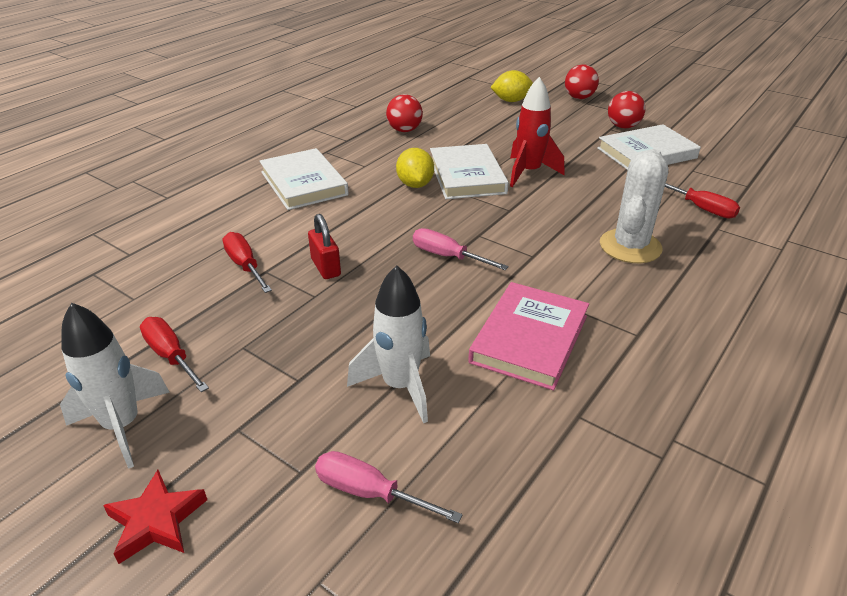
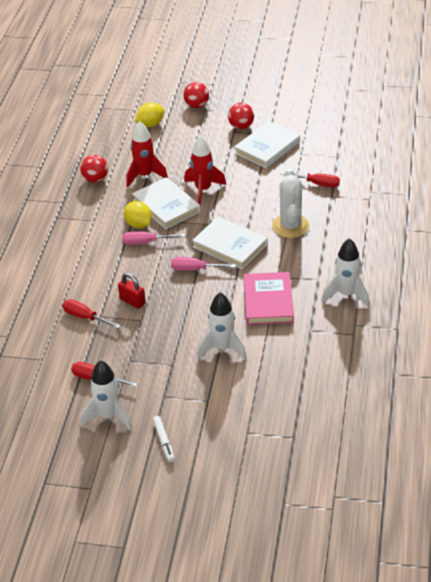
camera: 25 degrees left, 5 degrees up
(156, 521) = (164, 441): red star -> white marker
(304, 183) = (66, 248): white book -> white book (230, 246)
(368, 492) = (242, 396): pink screwdriver -> pink screwdriver (145, 242)
(465, 141) = (145, 175): none -> red rocket
(679, 377) = (346, 294): none -> white rocket

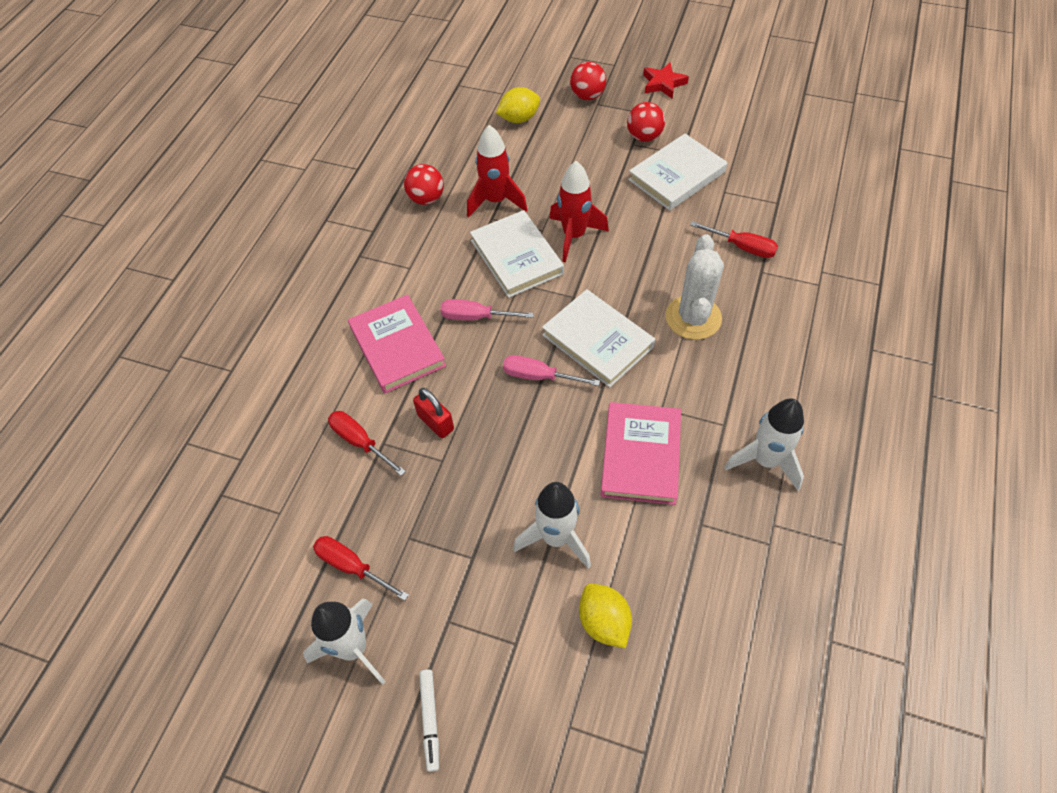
camera: 10 degrees right, 15 degrees up
(96, 265) = (397, 347): none -> pink book
(138, 224) = (471, 284): yellow lemon -> yellow lemon (604, 622)
(249, 92) = (663, 84): none -> red star

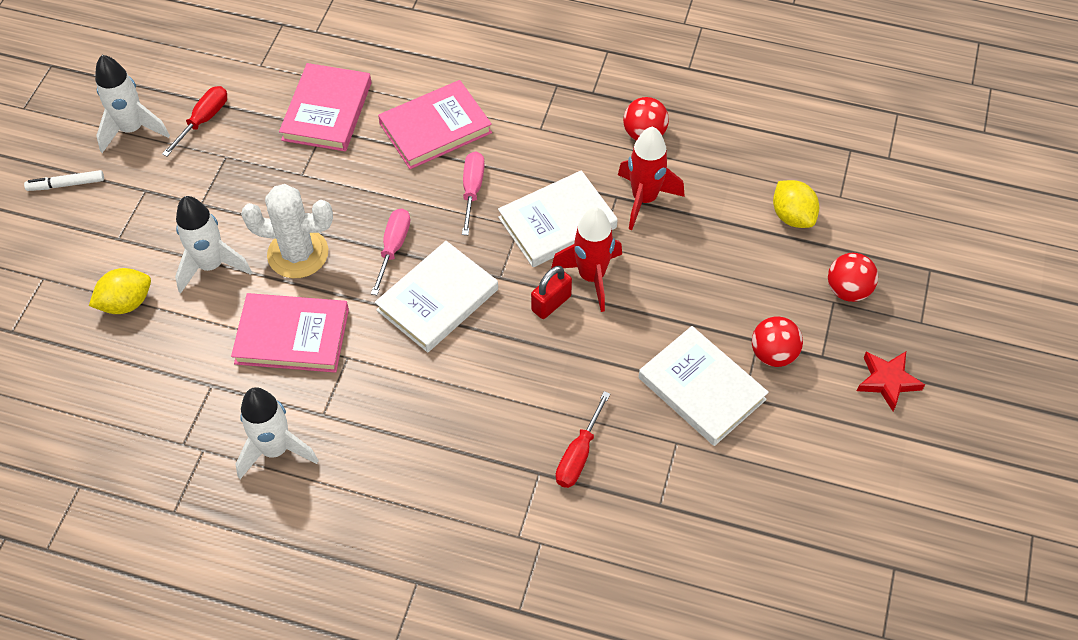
camera: 85 degrees right, 0 degrees up
(359, 441) = (327, 111): red screwdriver -> pink book
(436, 422) = (344, 166): red padlock -> red padlock (551, 303)
(693, 317) = (468, 394): white cactus -> white cactus (298, 254)

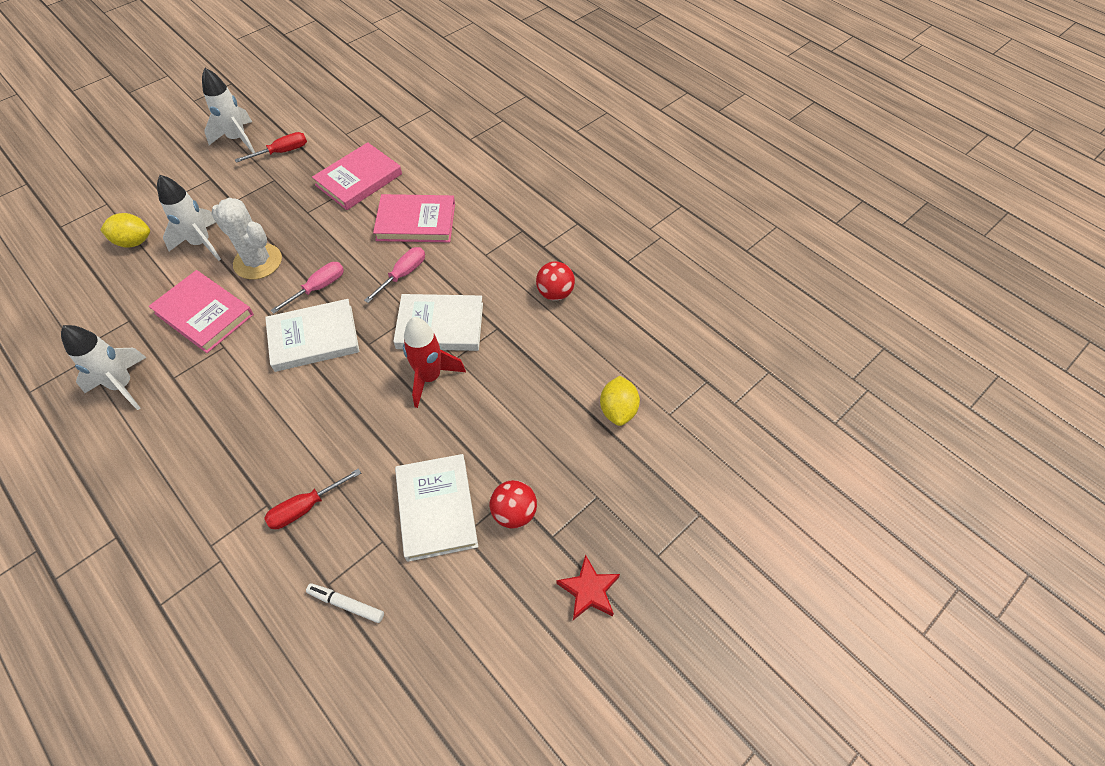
camera: 30 degrees right, 0 degrees up
(66, 184) = (172, 154): white marker -> white marker (346, 604)
(551, 303) = (386, 381): red padlock -> none
(644, 199) = (515, 340): red rocket -> none
(848, 290) = (616, 494): red ball -> none

